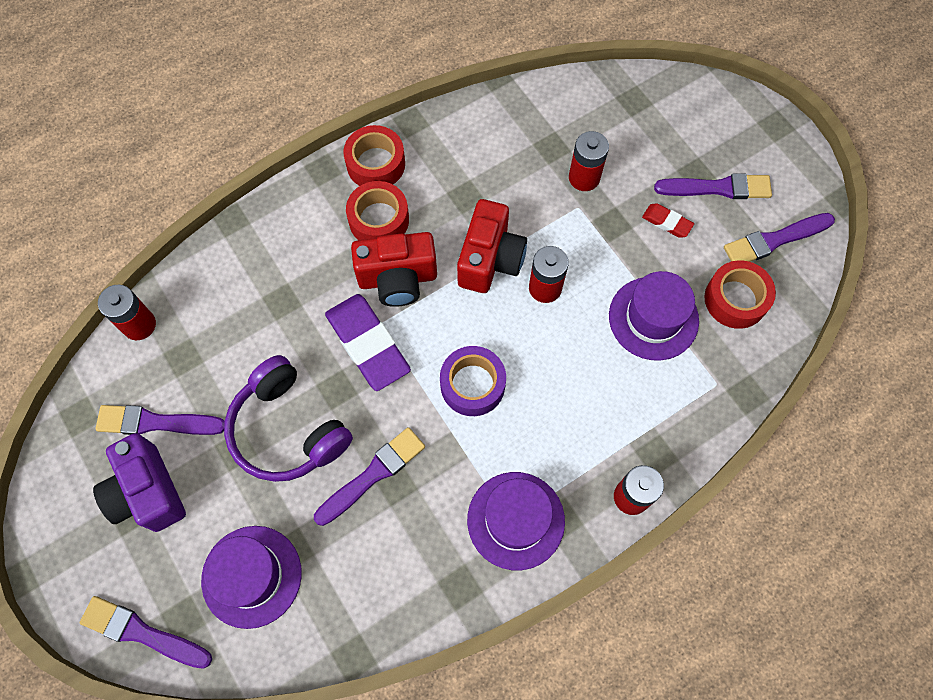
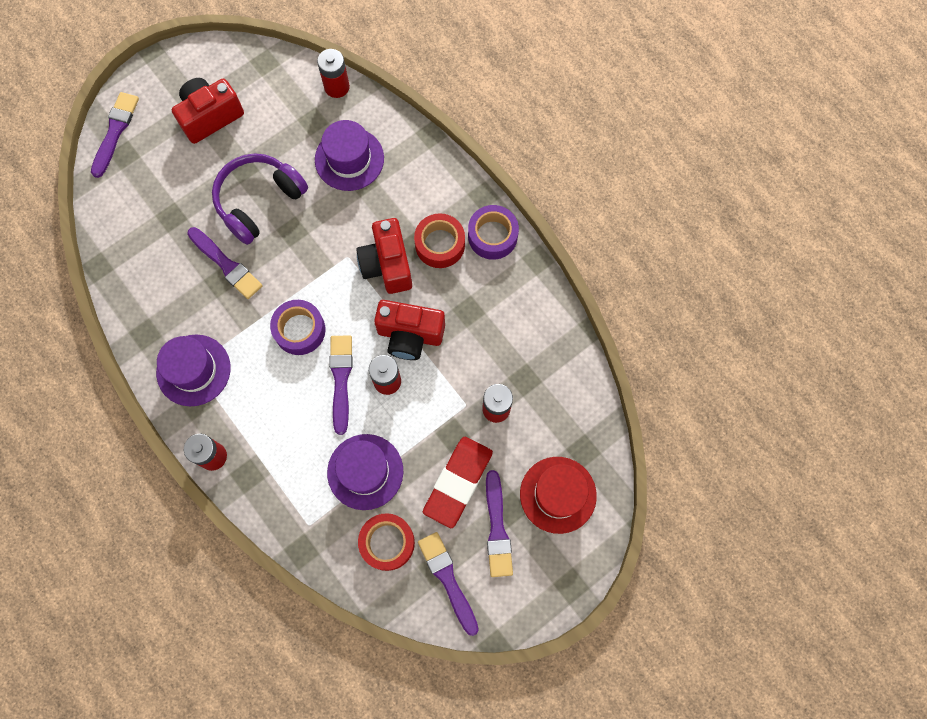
camera: 85 degrees right, 5 degrees up
(147, 492) = (210, 117): purple camera -> red camera
(156, 422) = (261, 112): purple brush -> purple brush (341, 379)
(251, 576) = (152, 193): purple hat -> purple hat (349, 159)
(367, 344) = (329, 249): purple eraser -> none
(375, 164) = (492, 236): red tape -> purple tape
(667, 222) = (458, 482): red eraser -> red eraser, size x2.08
(681, 128) = (558, 494): none -> red hat

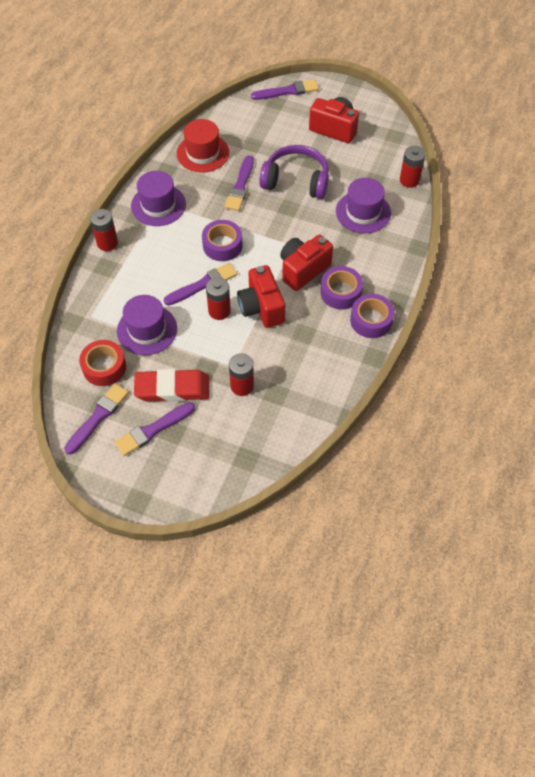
camera: 60 degrees right, 15 degrees down
(440, 244) = (340, 292): red tape -> purple tape
(558, 494) = (202, 457): red hat -> red hat (203, 153)

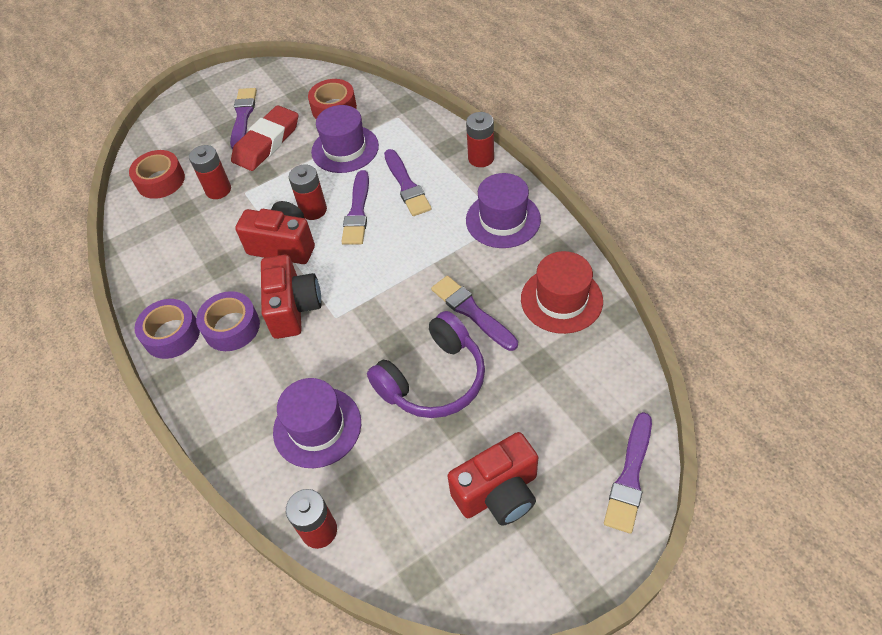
camera: 130 degrees right, 5 degrees down
(98, 417) = (290, 89): purple brush -> purple brush (406, 185)
(222, 245) = (394, 251): purple tape -> none
(260, 435) = (160, 181): none -> red tape

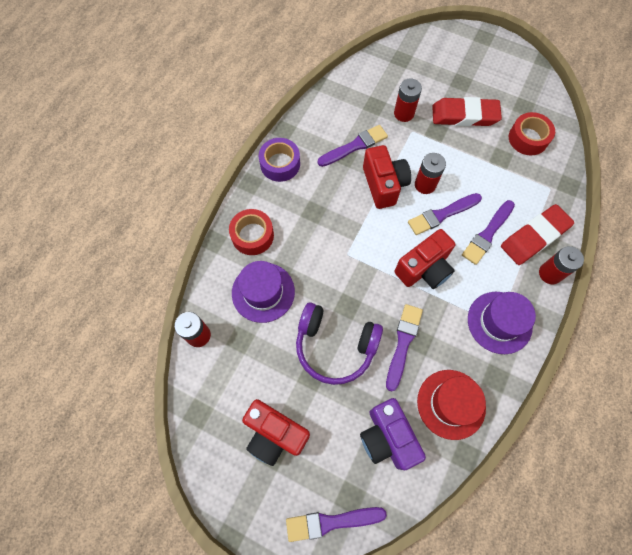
camera: 55 degrees right, 15 degrees up
(160, 181) = (389, 74): red tape -> red tape (252, 235)
(231, 327) = (304, 195): purple tape -> none
(243, 116) = (478, 84): purple brush -> purple brush (354, 146)
(293, 308) = (339, 223): red camera -> red camera (424, 269)
(345, 149) = (493, 171): purple hat -> none
(436, 152) = (534, 237): none -> red eraser
(564, 375) = (387, 437): none -> purple camera

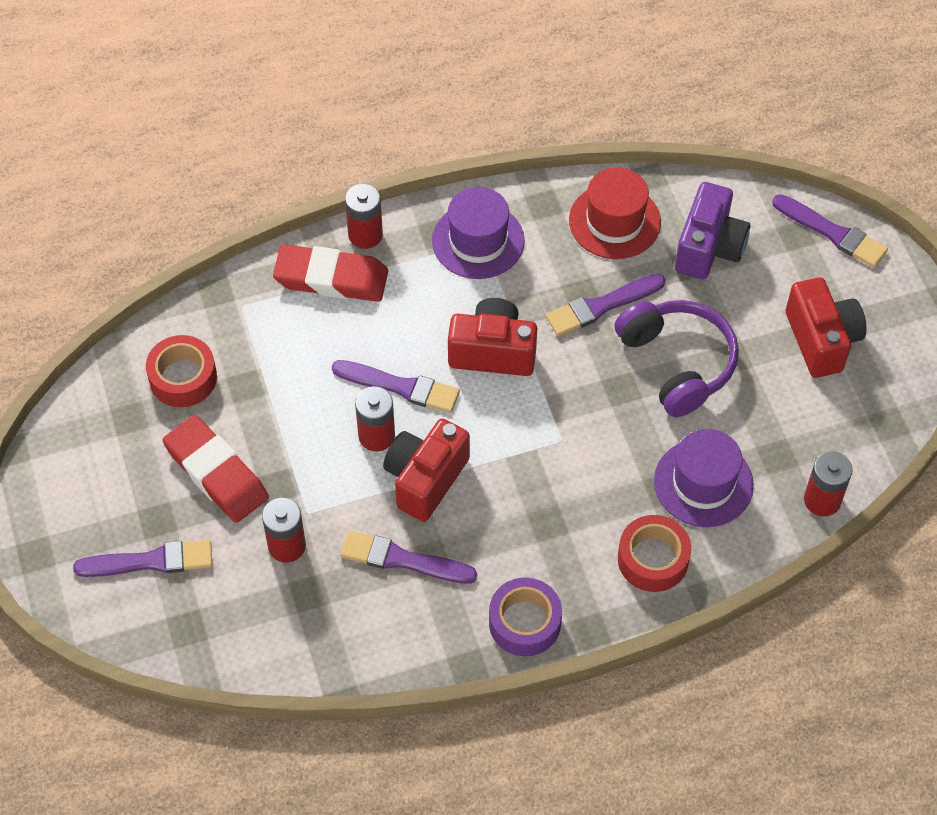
camera: 135 degrees left, 10 degrees down
(487, 234) = (377, 324): purple brush -> purple brush (150, 561)

